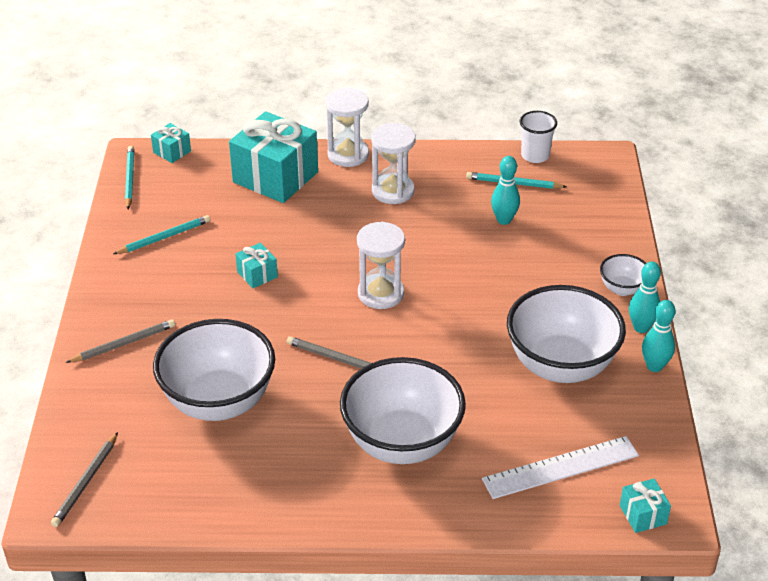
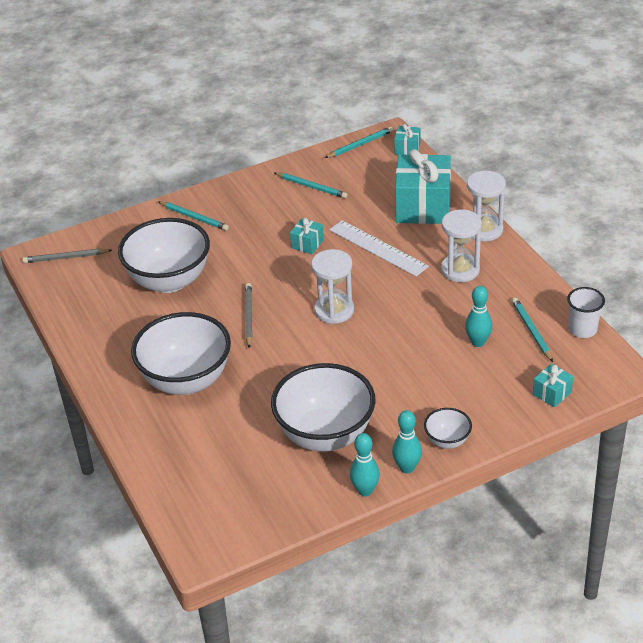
camera: 65 degrees right, 0 degrees up
(123, 344) = (194, 217): grey pencil -> turquoise pencil
(561, 467) = (214, 472): white ruler -> white ruler (378, 248)
(643, 514) = (194, 534): turquoise gift -> turquoise gift (552, 393)

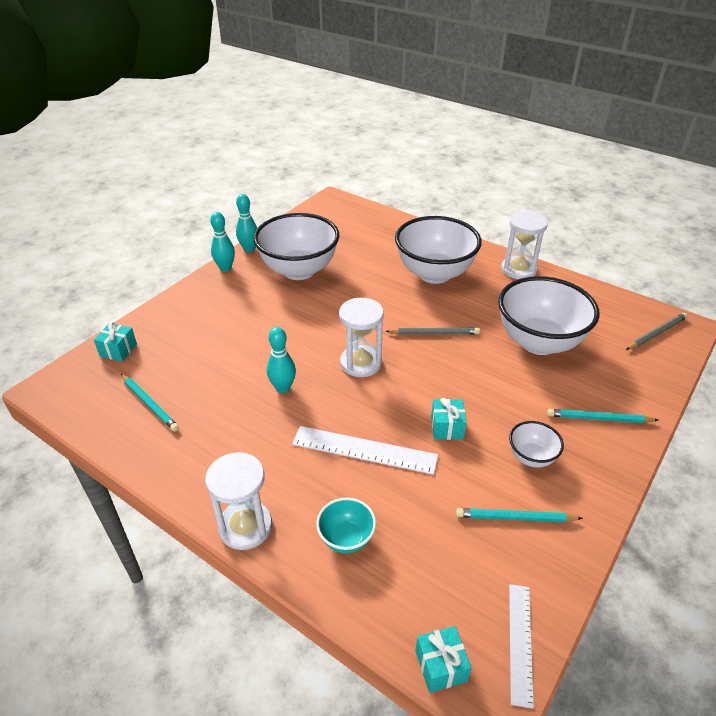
camera: 150 degrees right, 0 degrees up
(248, 316) = (434, 333): grey pencil -> grey pencil turned 60 degrees counterclockwise
(360, 145) = (520, 642): turquoise pencil -> white ruler
(423, 206) = (346, 538): turquoise gift -> turquoise bowl
(447, 441) = (201, 291): white bowl -> white bowl (531, 457)
(460, 270) = (253, 452): white hourglass -> white hourglass (518, 269)
(478, 342) = (203, 375): turquoise bowling pin -> turquoise bowling pin (283, 388)
(582, 329) = (92, 422): white cup -> none

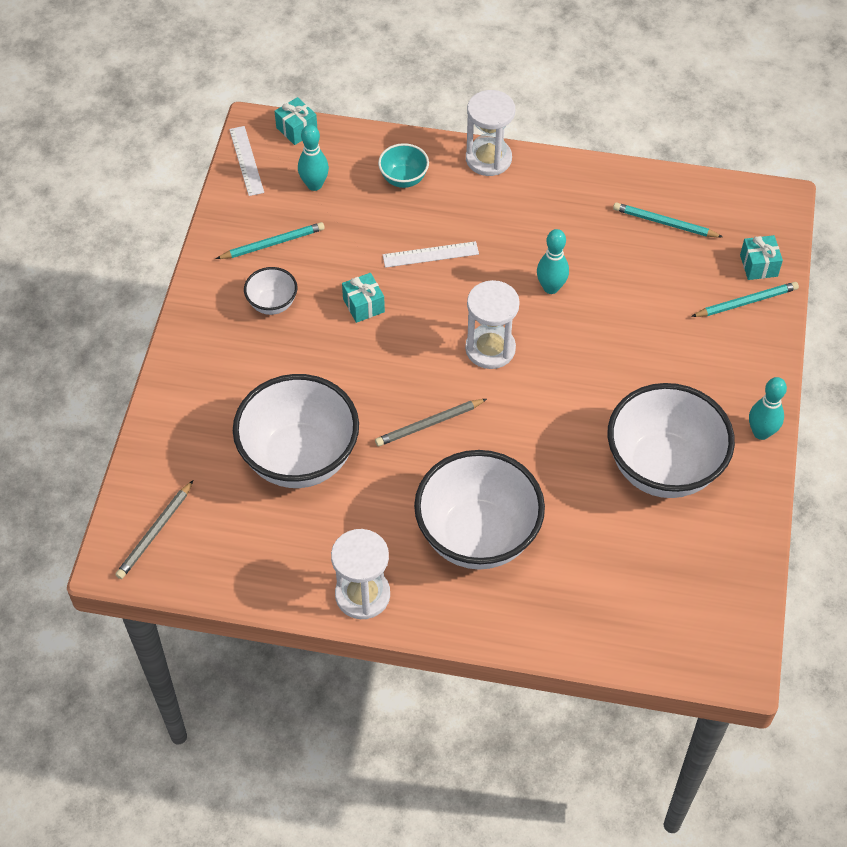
camera: 155 degrees right, 15 degrees up
(249, 249) = (763, 483): turquoise bowling pin -> turquoise bowling pin (314, 185)
(364, 449) = (430, 255): white ruler -> white ruler, size x0.65
(599, 418) = (213, 373): turquoise pencil -> turquoise pencil (746, 302)

